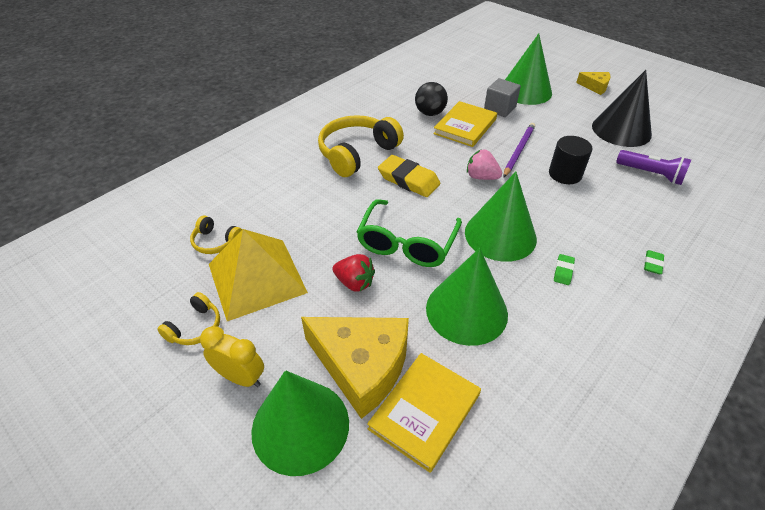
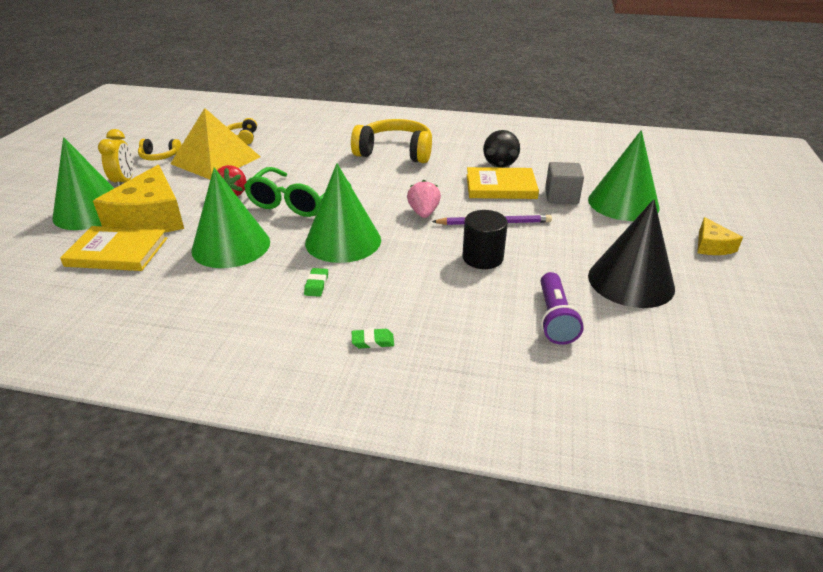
camera: 60 degrees right, 10 degrees down
(407, 242) = (296, 201): green glasses -> green glasses turned 60 degrees counterclockwise
(408, 180) = (381, 181): yellow eraser -> none
(563, 271) = (316, 285): green eraser -> green eraser turned 75 degrees counterclockwise

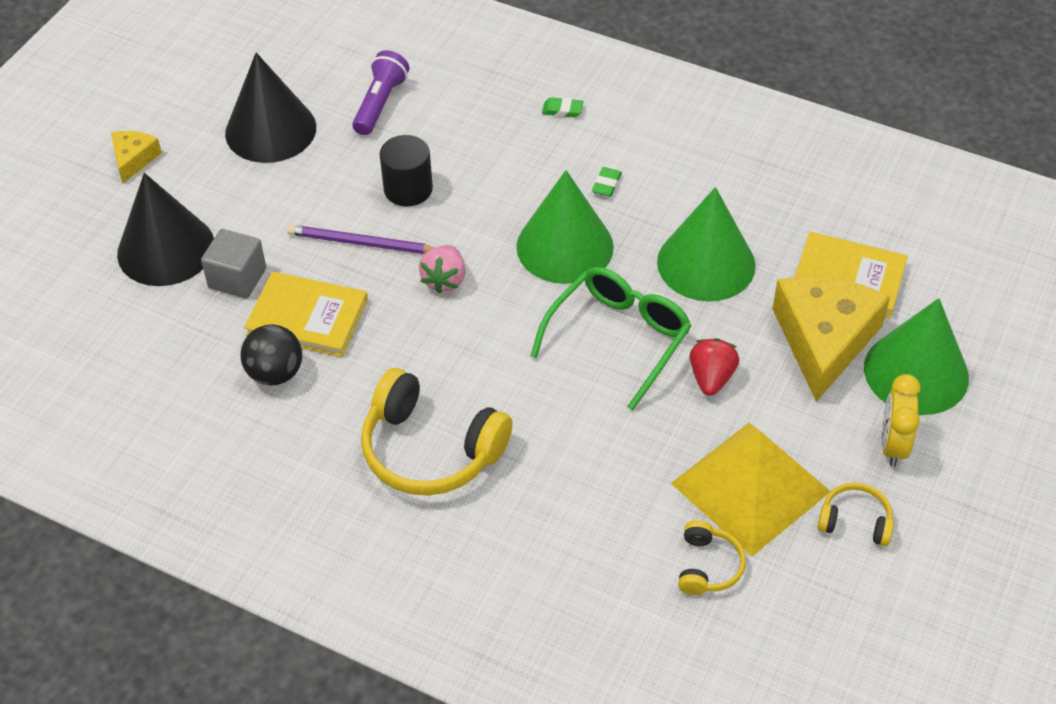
camera: 165 degrees left, 15 degrees up
(623, 203) = (166, 249): green cone -> black cone

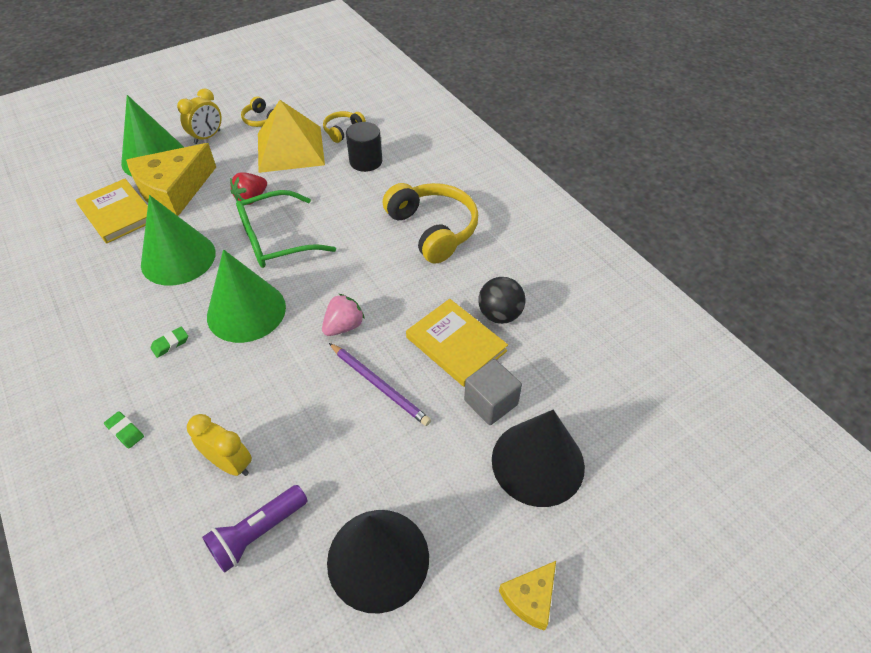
camera: 150 degrees left, 0 degrees up
(408, 189) = (309, 417): black cylinder -> black cylinder (366, 161)
(446, 130) = (230, 463): none -> yellow clock

